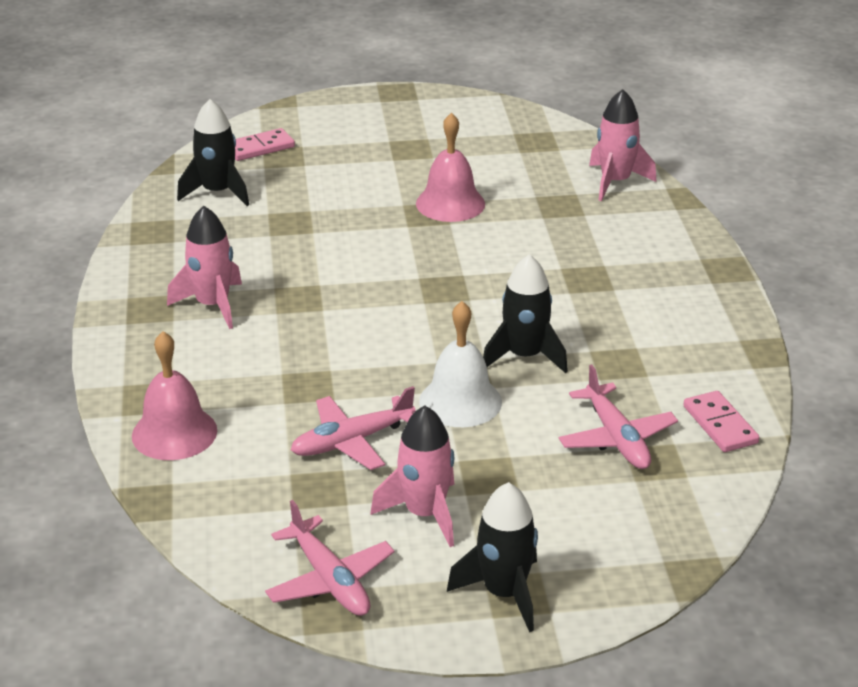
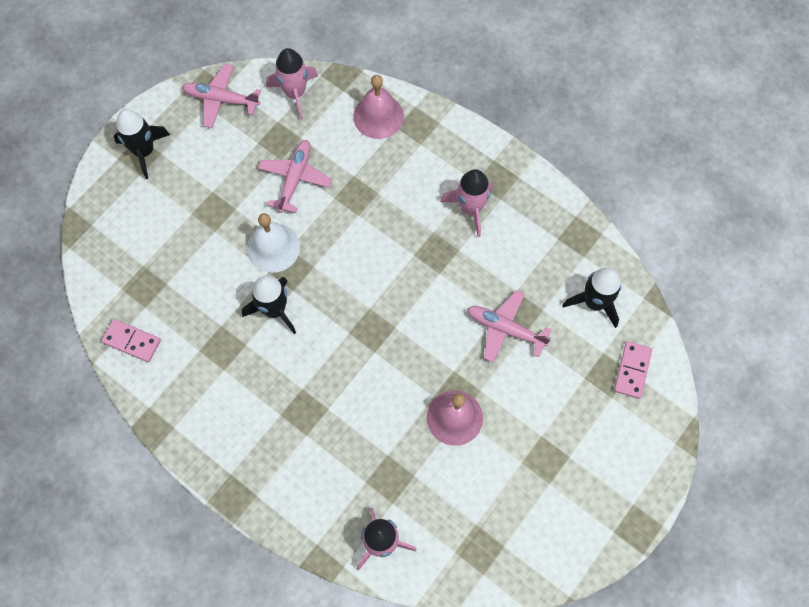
camera: 135 degrees right, 35 degrees up
(425, 514) = (218, 165): pink rocket -> pink rocket (295, 93)
(616, 438) = (175, 287): pink plane -> pink plane (505, 329)

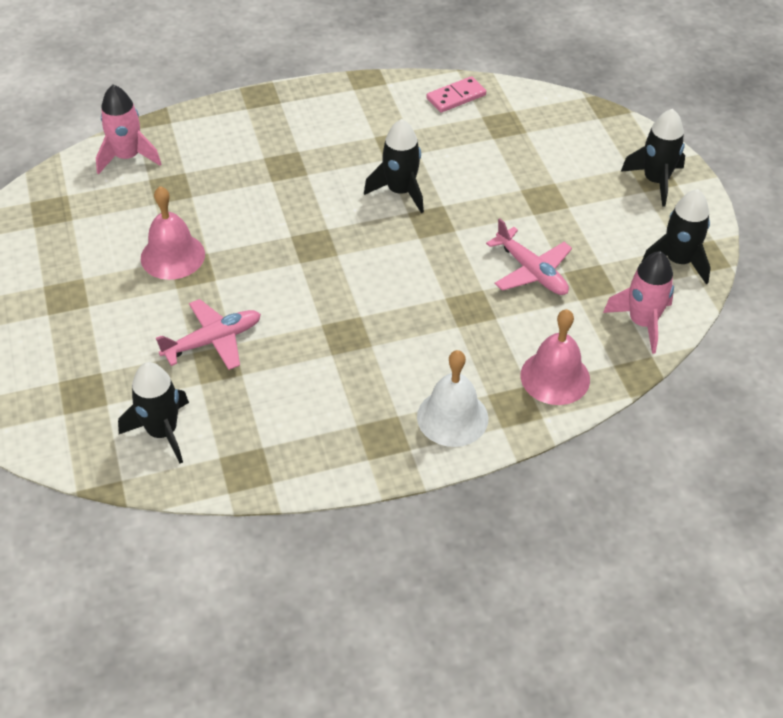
camera: 125 degrees right, 20 degrees down
(221, 100) = (678, 261): pink plane -> black rocket
(273, 247) = (466, 220): white bell -> white bell (452, 417)
(470, 208) = (369, 391): pink rocket -> none
(632, 370) = (63, 416): pink domino -> none

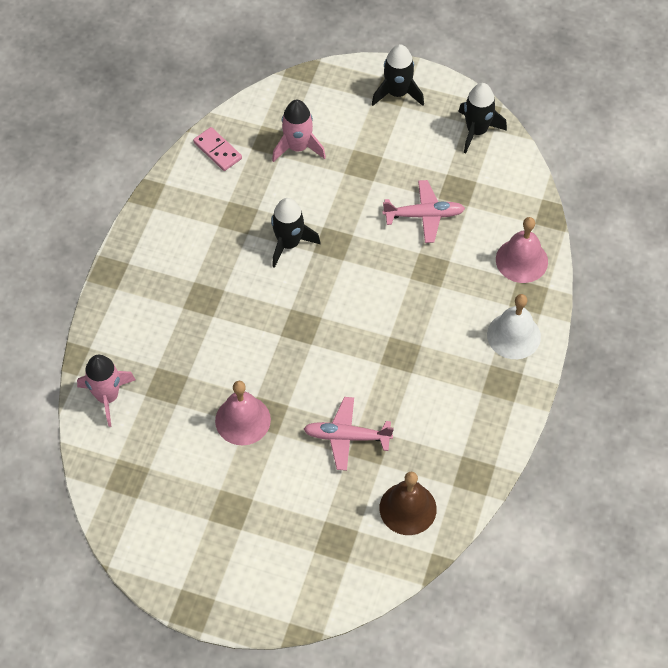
camera: 55 degrees left, 10 degrees up
(162, 432) = (408, 508): black rocket -> brown bell
(213, 341) = (347, 437): pink plane -> pink plane turned 90 degrees counterclockwise
(456, 97) = (217, 150): pink domino -> pink domino turned 45 degrees counterclockwise
(642, 322) = (512, 185): pink rocket -> pink rocket (298, 147)

